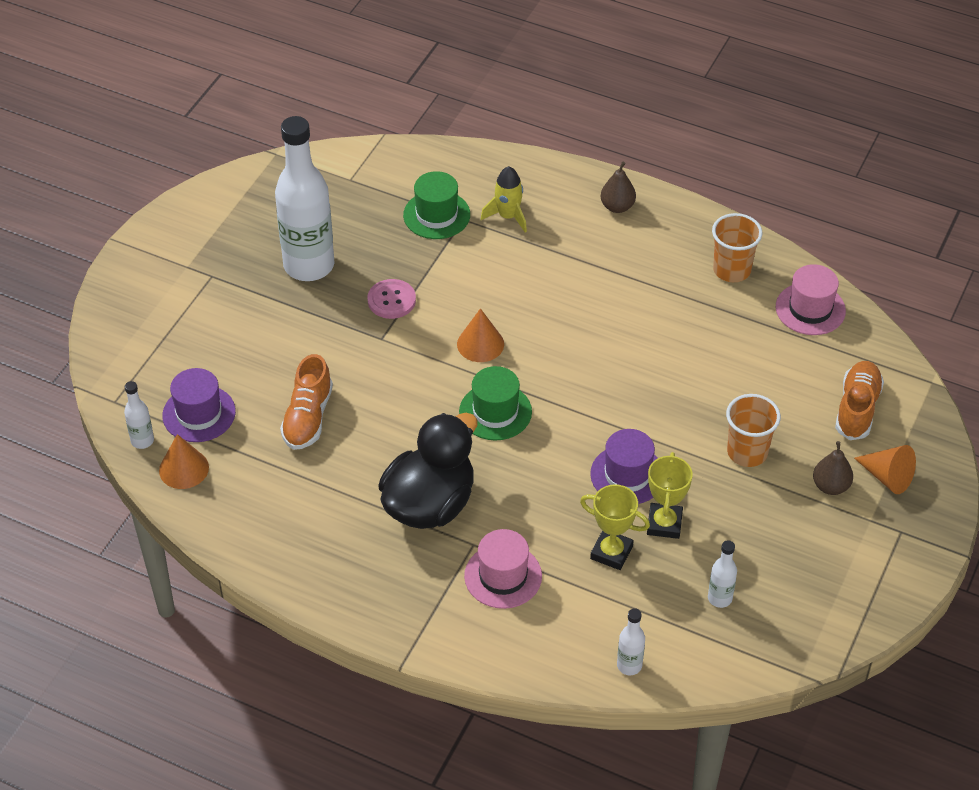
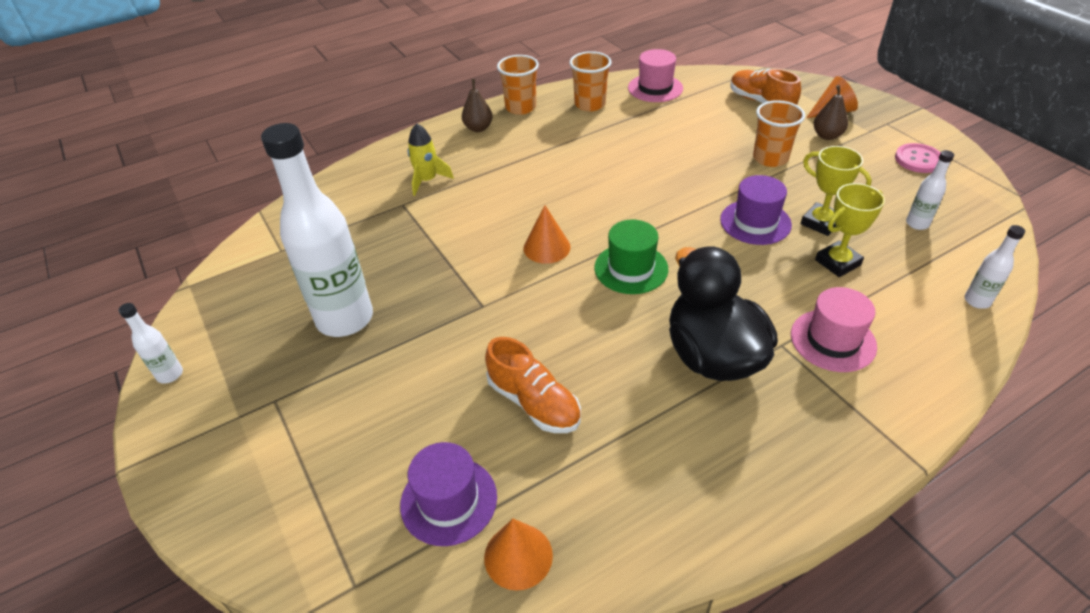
camera: 55 degrees left, 5 degrees down
(142, 441) = (441, 583): white bottle -> white bottle (170, 374)
(391, 300) = (445, 281): pink button -> pink button (918, 160)
(436, 215) = (381, 216): green hat -> none
(680, 219) = (520, 107): none -> orange cup

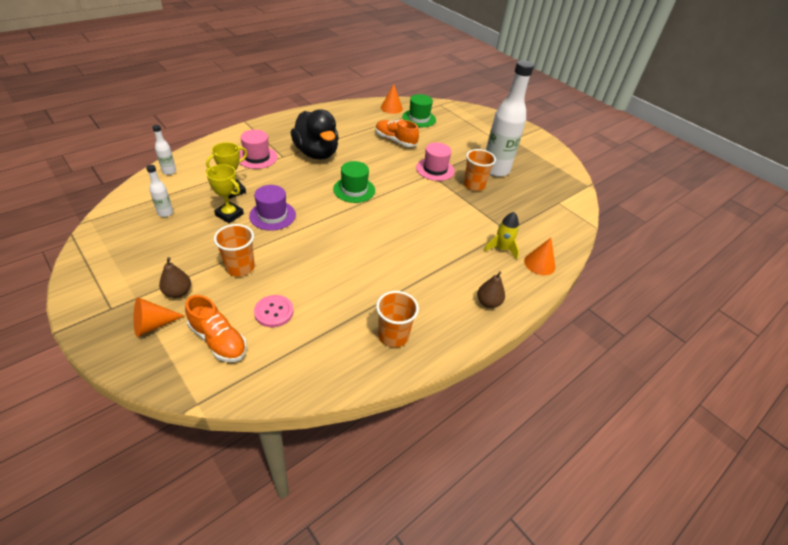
camera: 165 degrees right, 0 degrees up
(170, 374) = (554, 152): white bottle -> none
(449, 500) = (419, 118): purple hat -> green hat
(520, 107) = (460, 331): orange cup -> orange cup (474, 185)
(547, 247) = (404, 202): orange cone -> orange cone (539, 264)
(655, 88) = (325, 363): pink hat -> pink hat (435, 169)
(918, 160) = (118, 265): pink button -> pink button (274, 312)

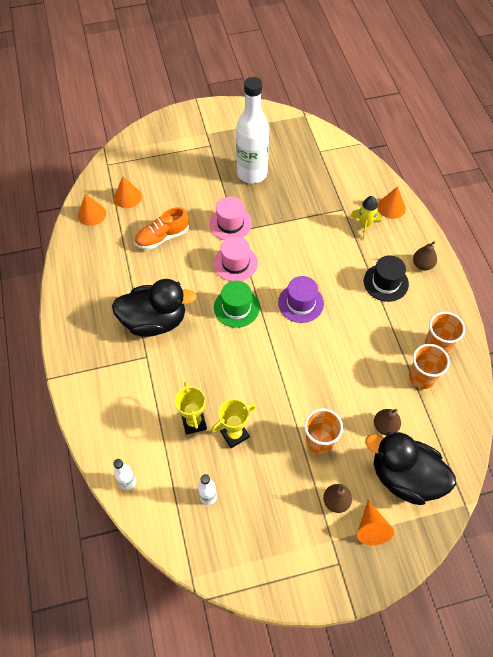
camera: 60 degrees left, 15 degrees up
(218, 340) = (405, 477): orange shoe -> black duck
(257, 157) = (137, 383): pink hat -> pink hat (235, 263)
(272, 215) = (251, 394): purple hat -> purple hat (301, 303)
(274, 312) = (385, 426): pink button -> brown pear
(419, 118) = (127, 197): green hat -> orange cone
(445, 278) = (386, 282): none -> black hat
(474, 185) = (269, 203): orange cup -> orange cup (421, 377)

